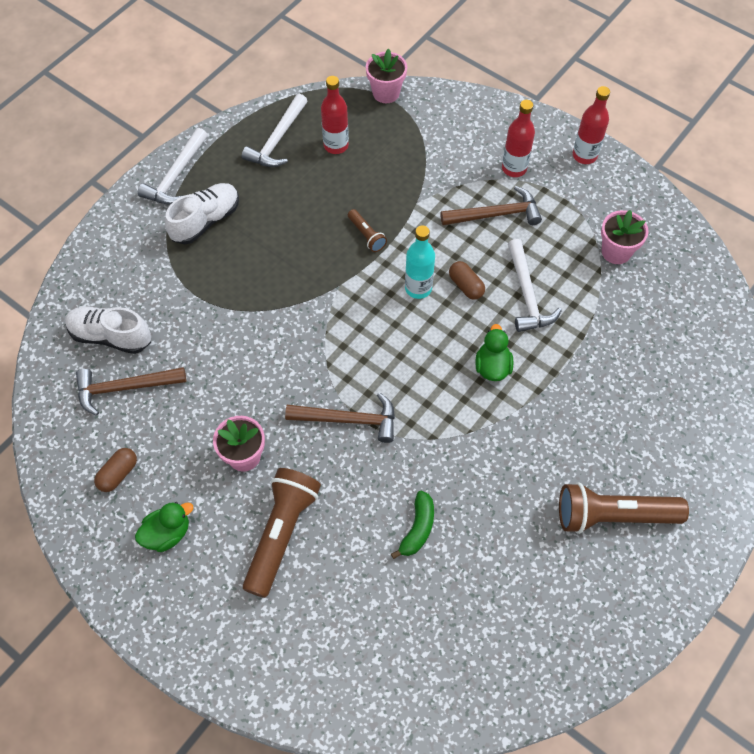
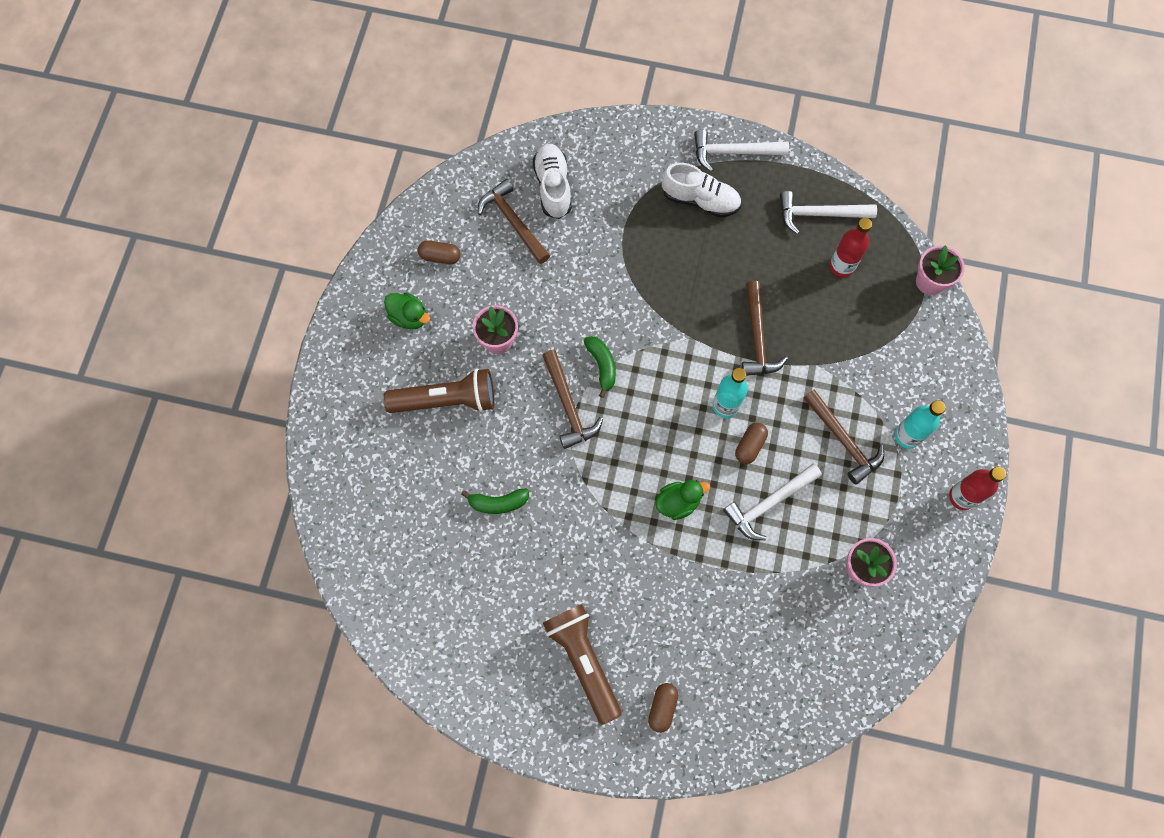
camera: 65 degrees right, 10 degrees up
(323, 373) = (602, 365): none -> green banana
(366, 235) = (757, 337): brown flashlight -> brown hammer
(514, 168) = (907, 436): red bottle -> turquoise bottle
(684, 464) = (662, 708): none -> brown capsule

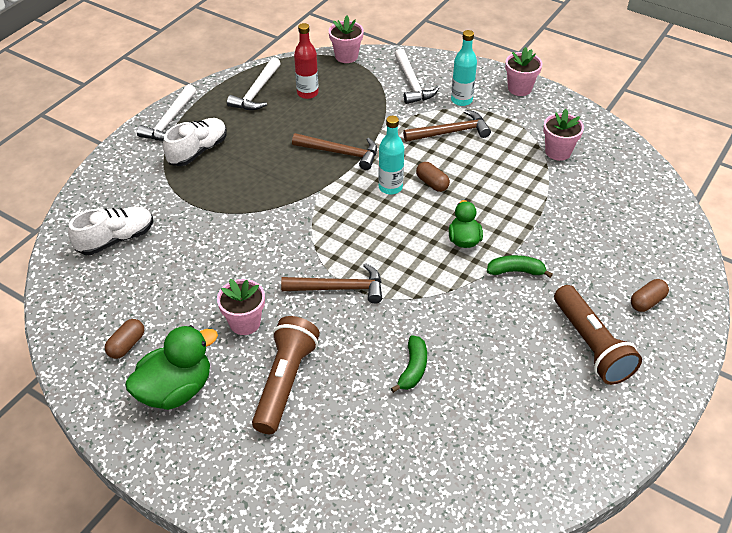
camera: 70 degrees left, 25 degrees down
(409, 317) = (176, 390): green duck -> green duck, size x1.64
(513, 222) = (130, 277): brown hammer -> none
(553, 187) = (116, 239): white shoe -> white shoe turned 135 degrees clockwise
(583, 660) = (591, 345): brown flashlight -> brown flashlight turned 105 degrees counterclockwise
(602, 365) = (313, 254): green banana -> green banana (515, 271)
(662, 708) = (647, 302): brown capsule -> brown capsule turned 75 degrees counterclockwise
(769, 503) = (486, 186): white hammer -> white hammer (412, 83)
(962, 497) = (519, 88): red bottle -> pink flower pot

